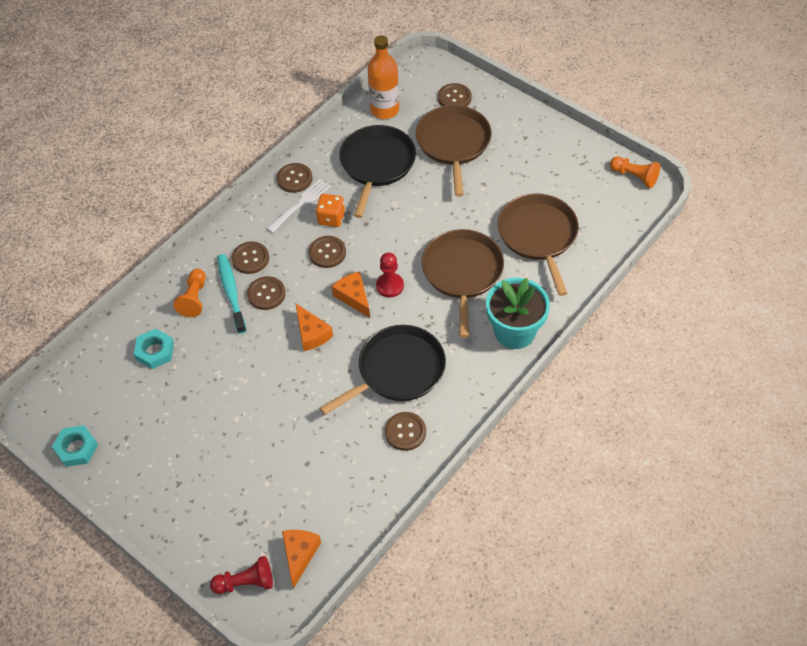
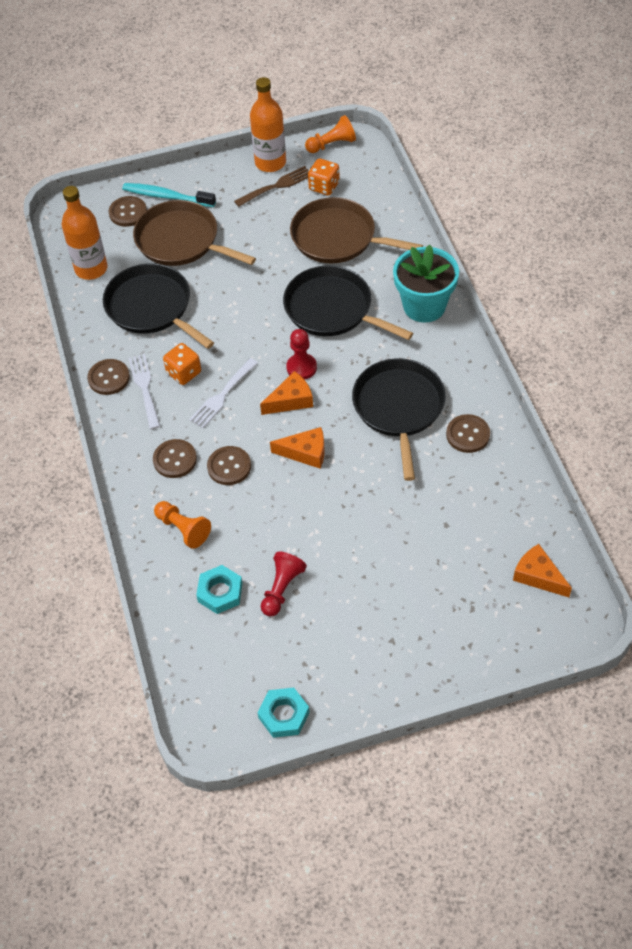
camera: 55 degrees left, 0 degrees up
(231, 292) = (203, 494): turquoise toothbrush -> turquoise toothbrush (167, 196)
(246, 582) = (538, 632): red pawn -> red pawn (282, 589)
(327, 253) = (222, 395): brown button -> white fork
(353, 297) = (291, 400): orange cheese -> orange cheese turned 150 degrees clockwise
(462, 273) = (332, 309): brown pan -> black pan
(558, 168) = (276, 186): none -> brown fork
(579, 150) = (270, 162): none -> orange bottle
(584, 197) = (324, 186): none -> orange dice

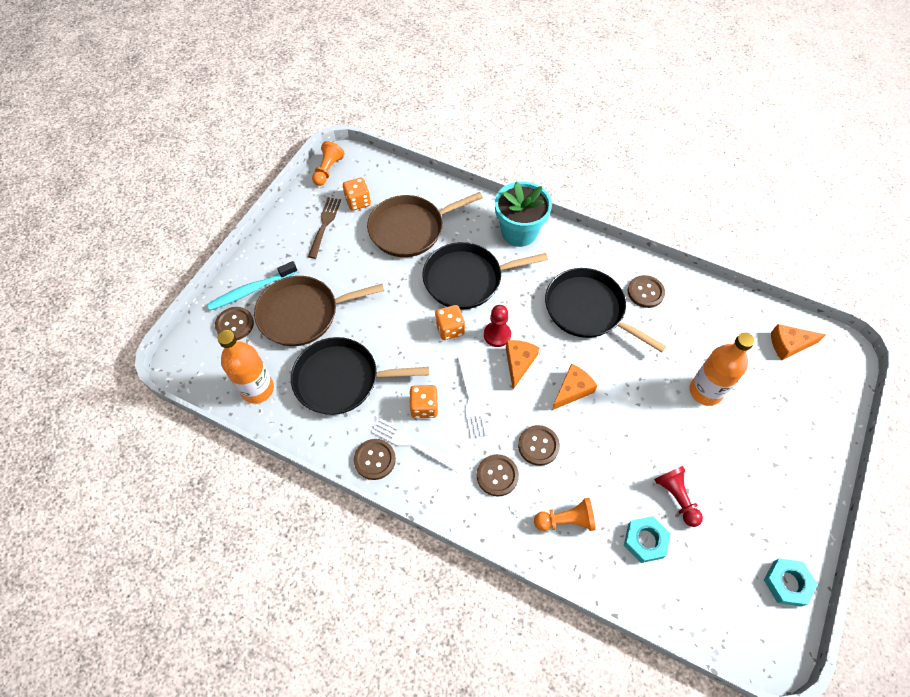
camera: 50 degrees left, 5 degrees up
(270, 162) = (300, 212): orange bottle -> orange bottle (705, 391)
(271, 335) = (450, 329): none -> orange dice

